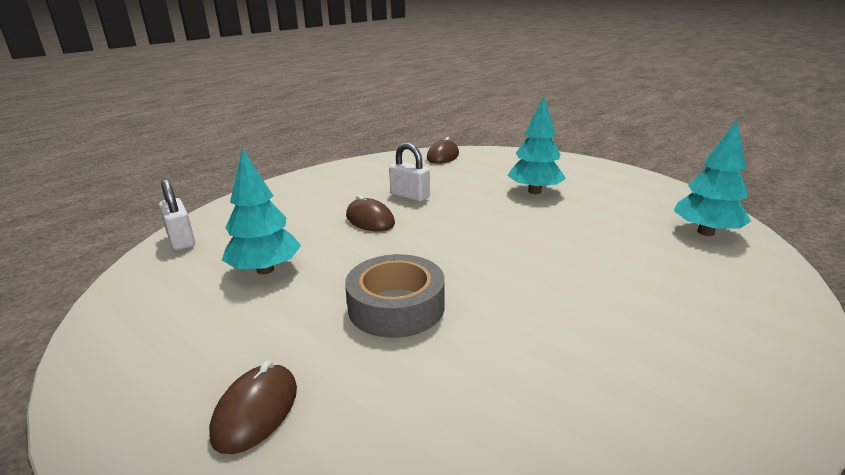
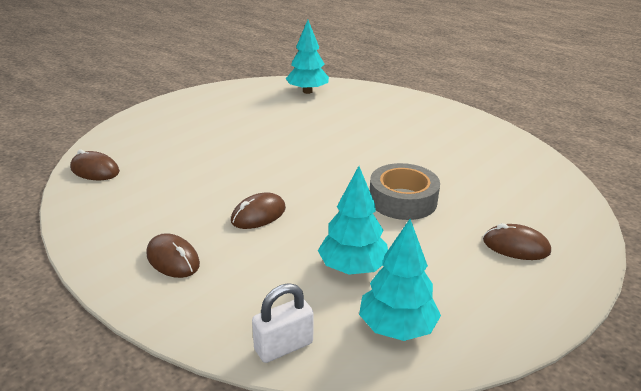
camera: 90 degrees left, 5 degrees up
(310, 194) = (173, 259): none -> brown mouse
(410, 196) = (207, 193): white padlock -> none
(534, 191) = (221, 133): turquoise tree -> turquoise tree (397, 328)

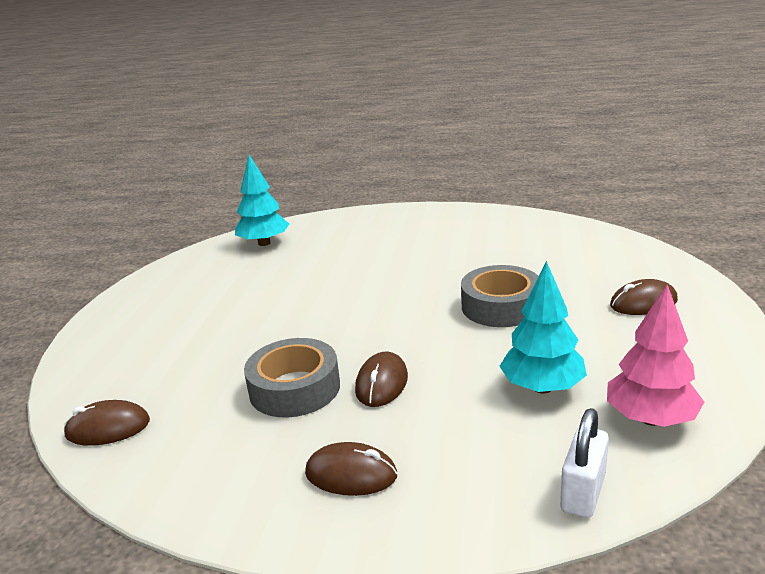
camera: 30 degrees left, 5 degrees down
(208, 193) = (294, 388): none -> grey tape
(397, 328) = (650, 418): turquoise tree -> pink tree

